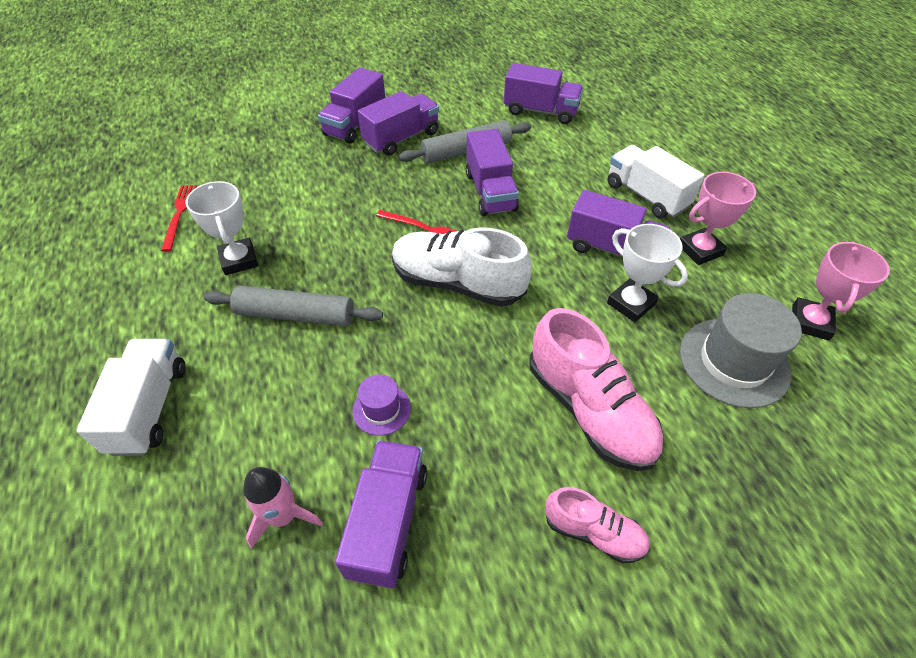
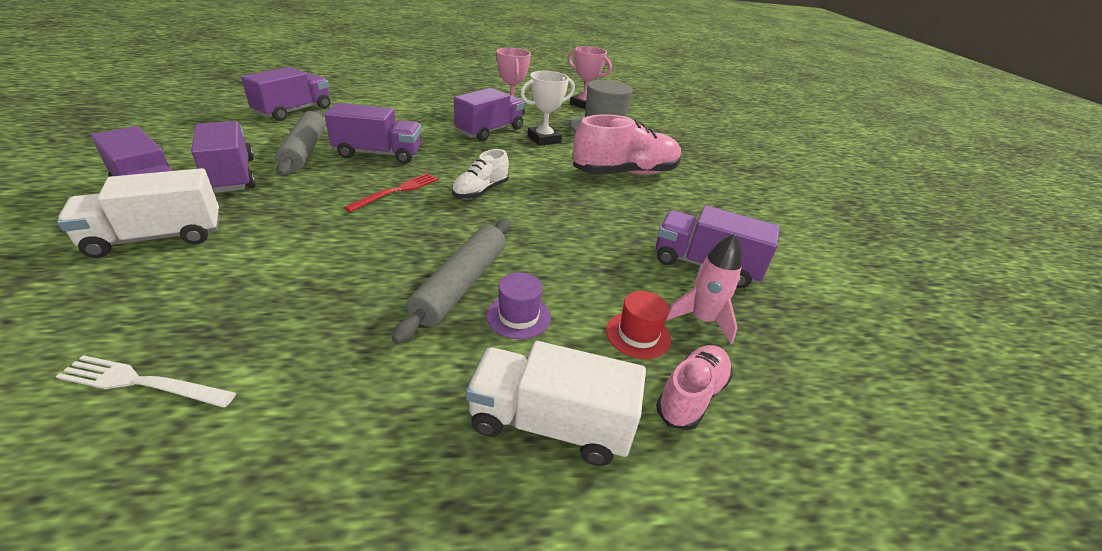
camera: 80 degrees left, 15 degrees down
(179, 214) = (142, 383): red fork -> white fork
(239, 260) = (328, 321): white trophy -> none
(252, 457) = (638, 335): none -> red hat
(381, 409) = (602, 251): purple hat -> purple hat (518, 316)
(457, 283) = (480, 191): white shoe -> white shoe, size x0.55
(593, 532) = (711, 193): pink shoe -> pink shoe (691, 396)
(646, 196) = (446, 108): white truck -> white truck (157, 237)

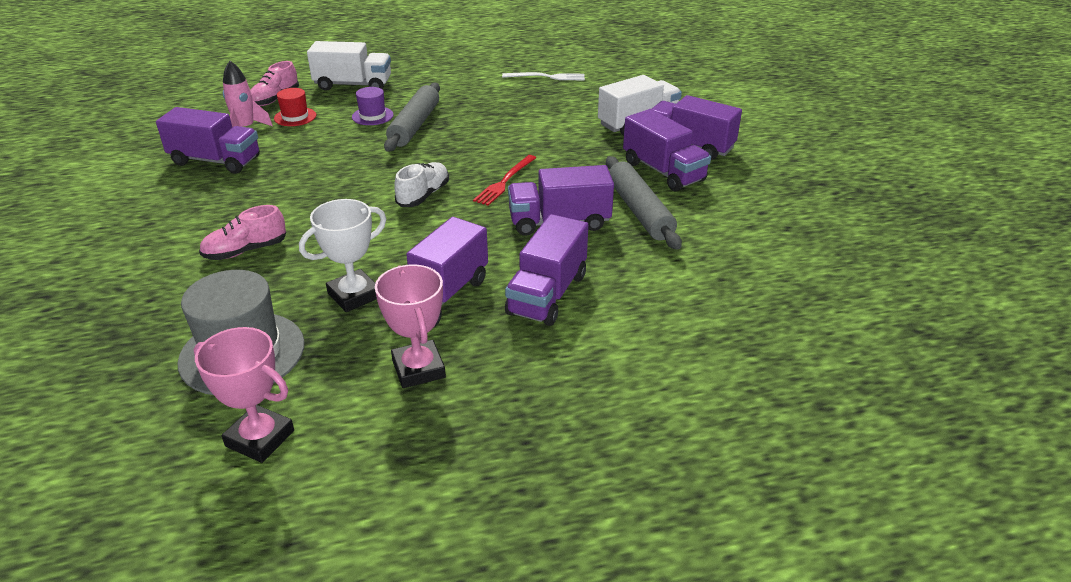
camera: 175 degrees right, 0 degrees up
(294, 111) = (739, 275): purple truck -> purple truck (547, 294)
(625, 173) = (245, 251): pink shoe -> pink shoe, size x0.55

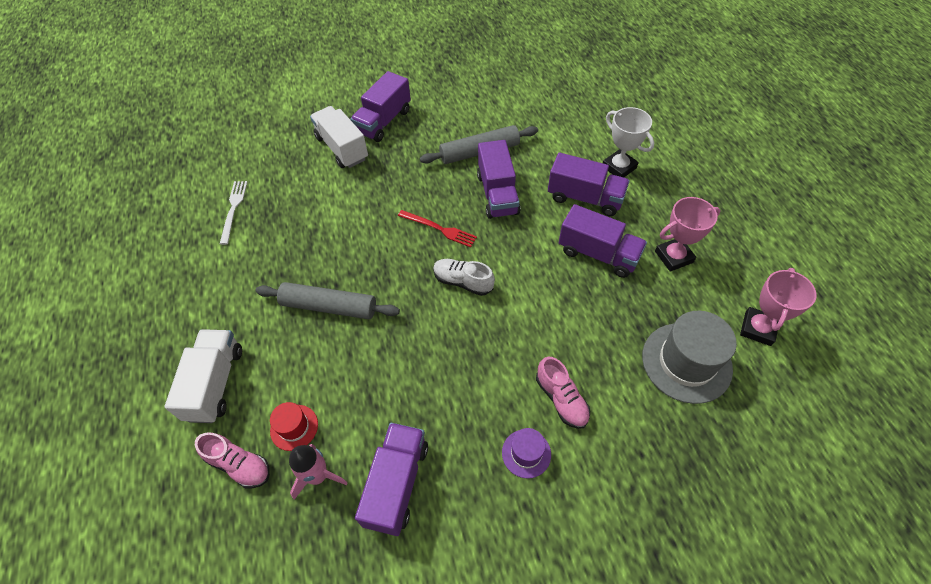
camera: 90 degrees left, 20 degrees up
(354, 295) = (607, 306): white trophy -> white trophy (619, 167)
(372, 116) = (302, 348): purple hat -> purple hat (526, 453)
(663, 171) = (423, 137): purple truck -> none

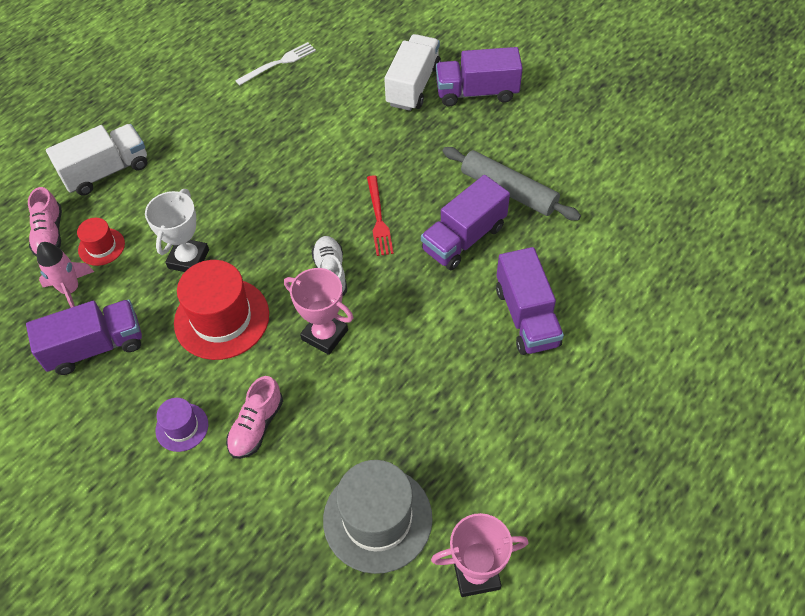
camera: 55 degrees right, 0 degrees up
(329, 307) = (229, 194): grey rolling pin -> none
(445, 373) = (222, 318): none -> red hat
(598, 254) = (457, 368): purple truck -> none
(619, 167) = (603, 325): white trophy -> white trophy (188, 259)
(673, 257) = (513, 442): pink trophy -> pink trophy (324, 335)

